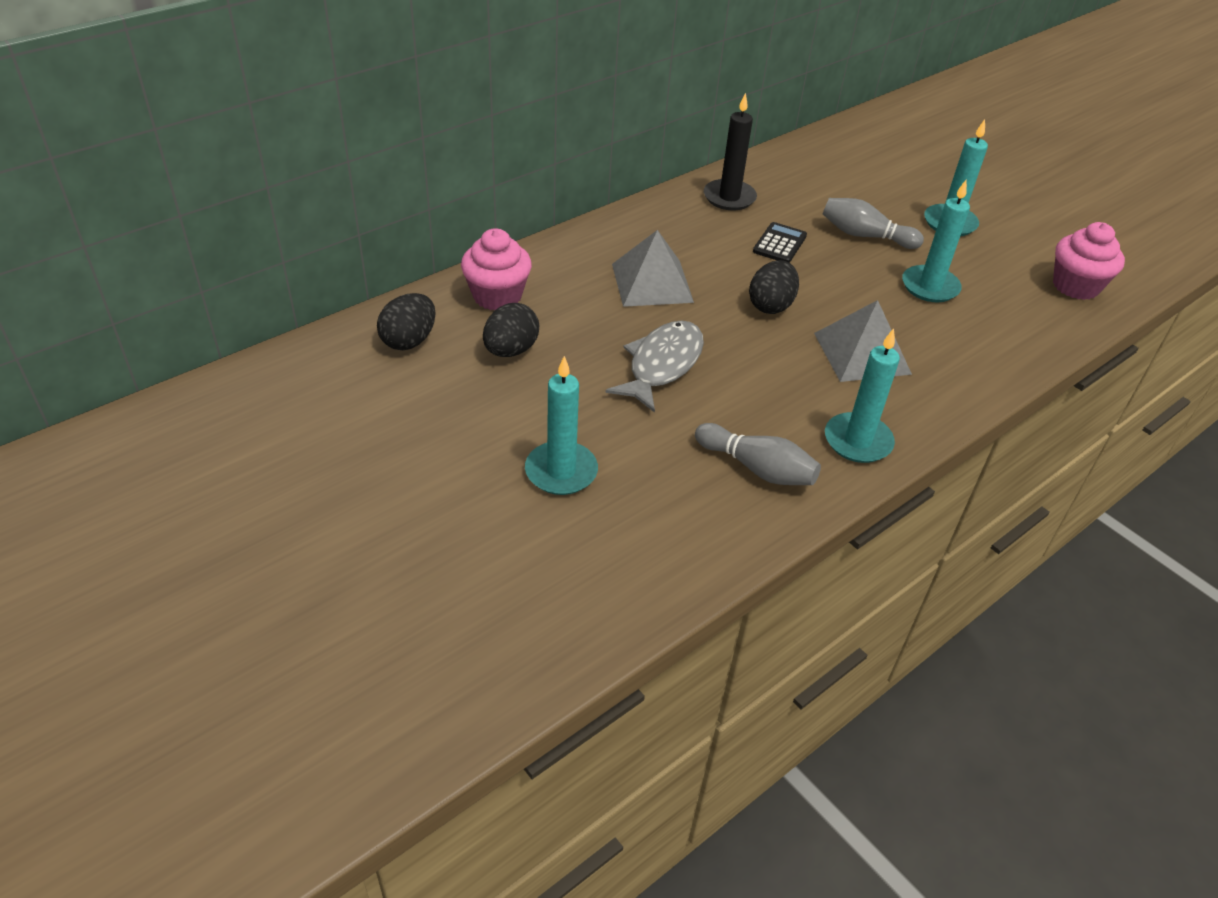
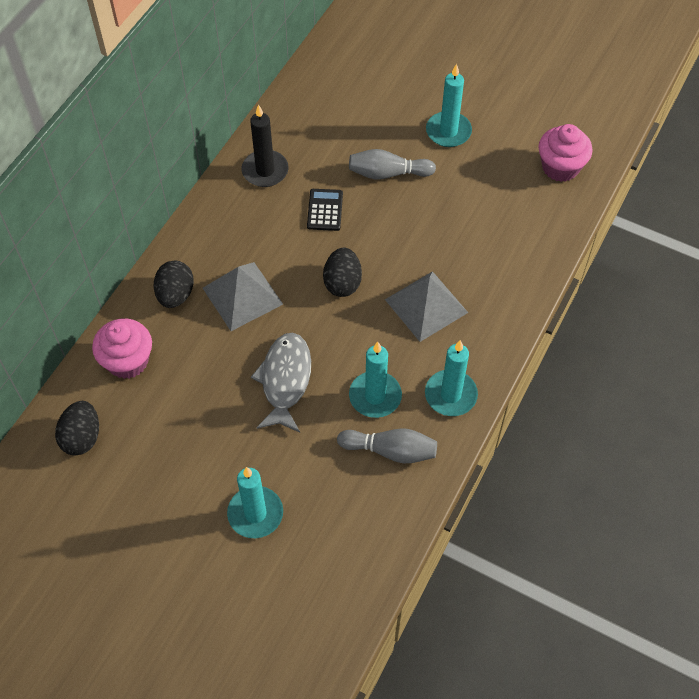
camera: 20 degrees left, 15 degrees up
(511, 350) = (165, 414): black egg -> black egg (175, 295)
(930, 287) = (454, 212): turquoise candle -> turquoise candle (375, 396)

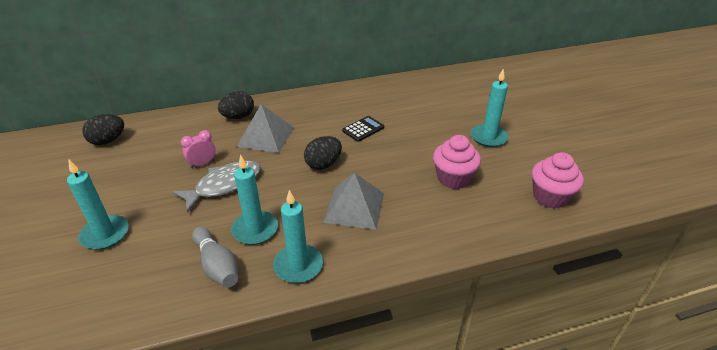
camera: 45 degrees right, 20 degrees down
(127, 361) = (176, 127): pink cupcake -> pink cupcake (453, 178)
(228, 377) = (202, 164): none -> pink clock
(265, 171) = (357, 98): black candle -> none
(388, 173) = (423, 134): grey bowling pin -> none

